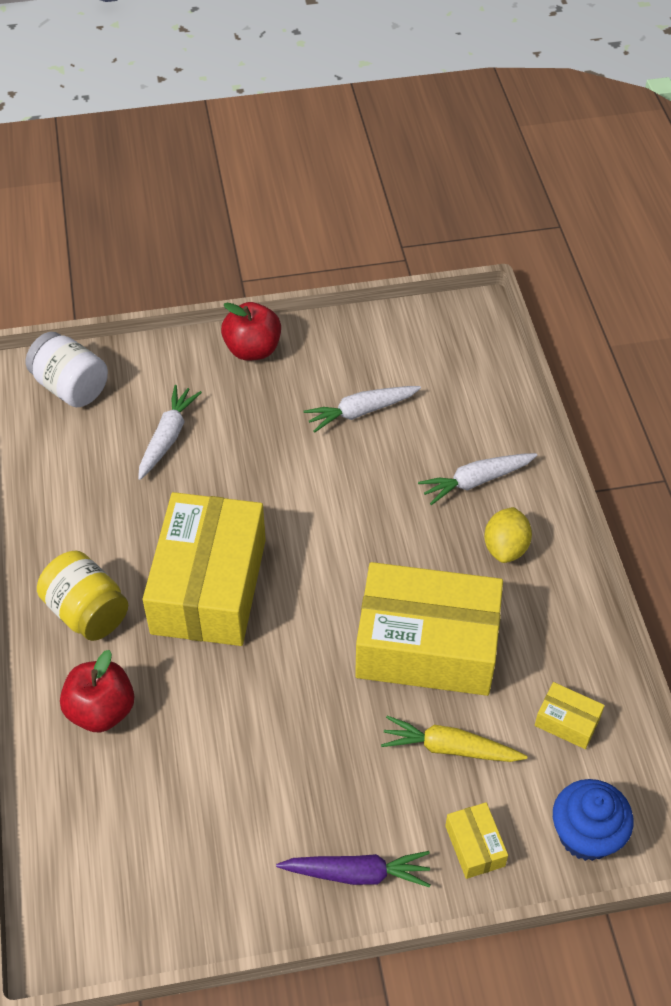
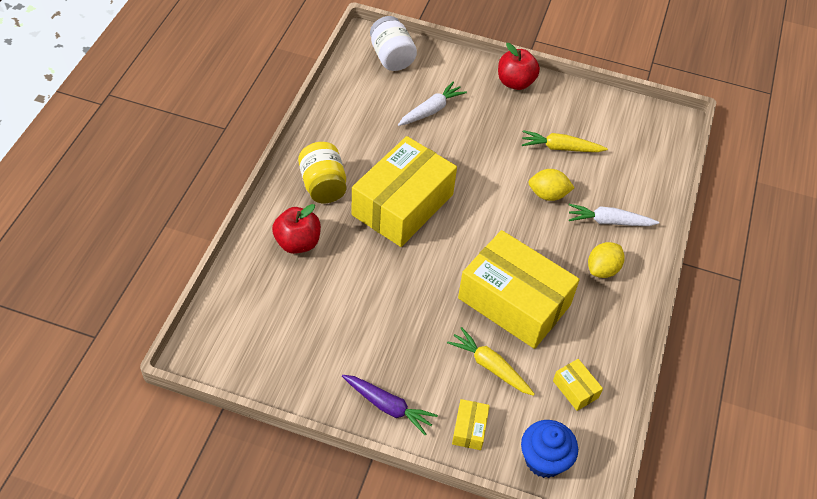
camera: 25 degrees right, 0 degrees up
(361, 412) = (561, 148): white carrot -> yellow carrot
(383, 482) = (548, 195): none -> yellow lemon

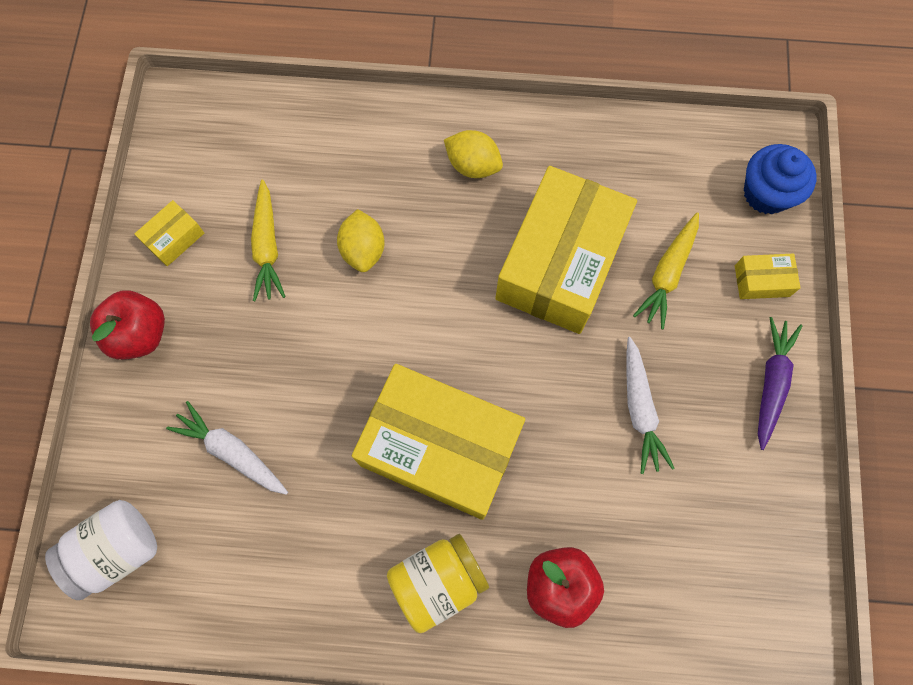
camera: 100 degrees left, 20 degrees up
(575, 389) = (662, 173): yellow box -> yellow box (174, 238)
(609, 221) = (389, 166): white carrot -> white carrot (640, 409)

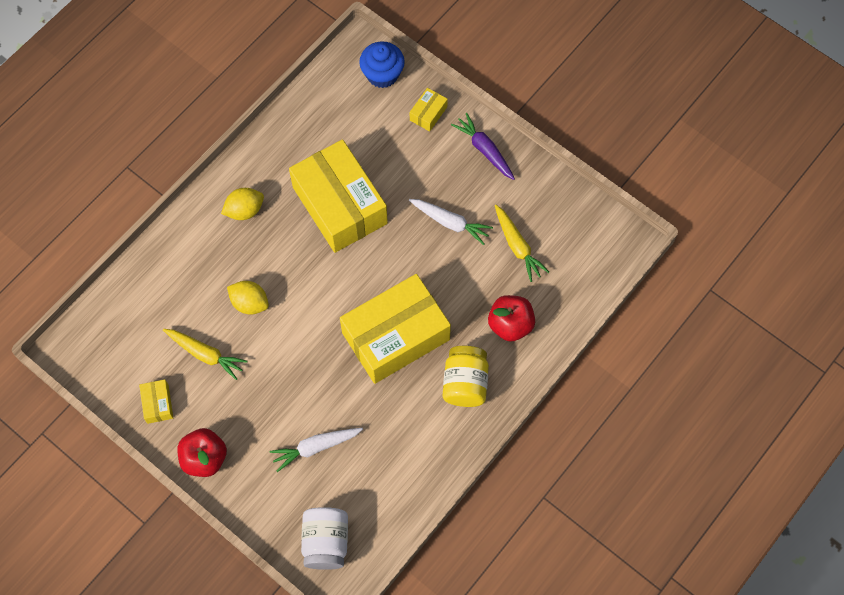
camera: 55 degrees left, 5 degrees down
(667, 273) = (388, 156): yellow carrot -> yellow carrot (517, 246)

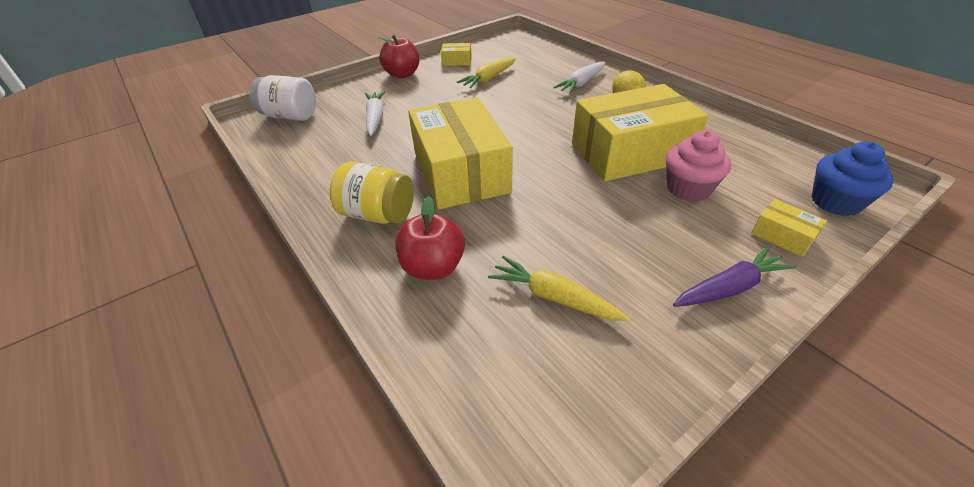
camera: 105 degrees right, 25 degrees down
(250, 303) = (528, 98): yellow lemon -> none
(385, 165) = (688, 189): none -> pink cupcake
(450, 222) = (601, 233): white carrot -> white carrot (581, 83)
(517, 246) = (554, 297): yellow carrot -> yellow carrot turned 45 degrees clockwise

